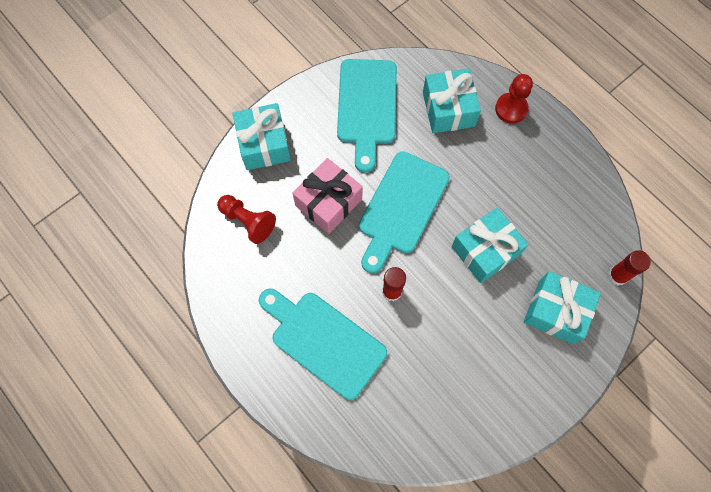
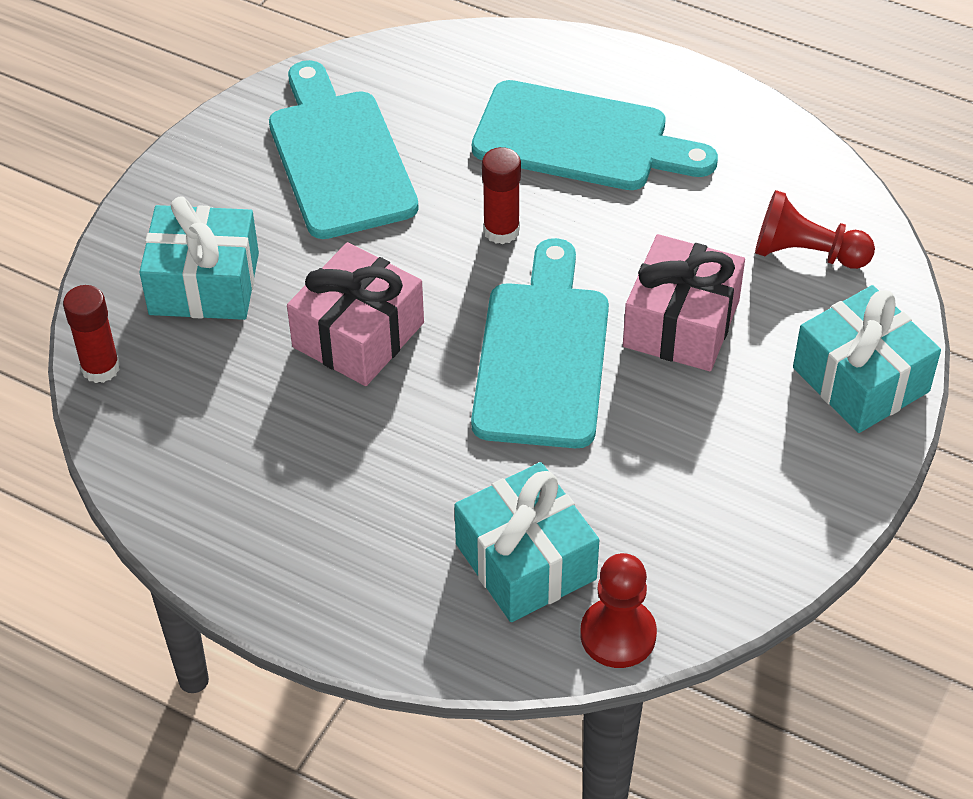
camera: 160 degrees right, 20 degrees down
(367, 107) = (698, 511): turquoise cutting board -> turquoise cutting board (338, 157)
(485, 251) = (358, 335): turquoise gift -> pink gift
(511, 109) = (390, 605): red pawn -> red pawn (618, 635)

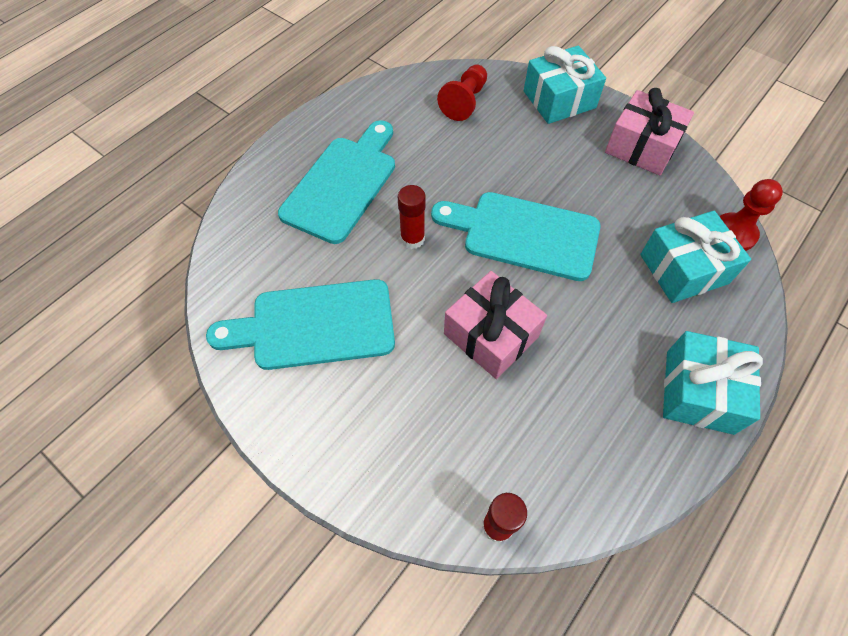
camera: 80 degrees left, 10 degrees up
(204, 283) = (422, 435): turquoise gift -> turquoise gift (699, 391)
(681, 323) = (508, 164): pink gift -> pink gift (641, 147)

